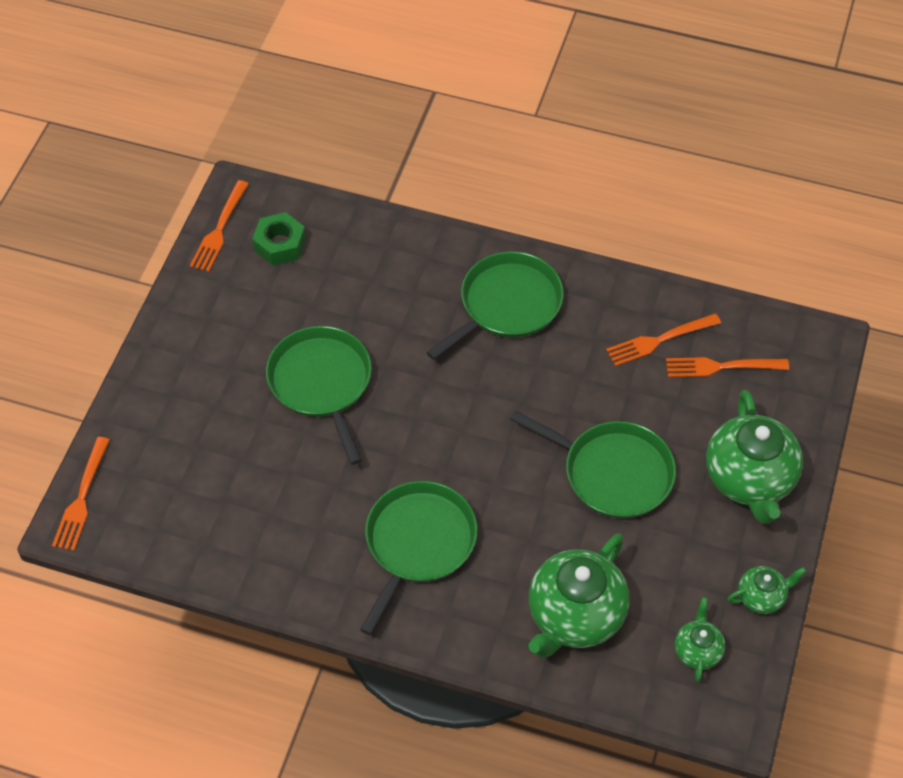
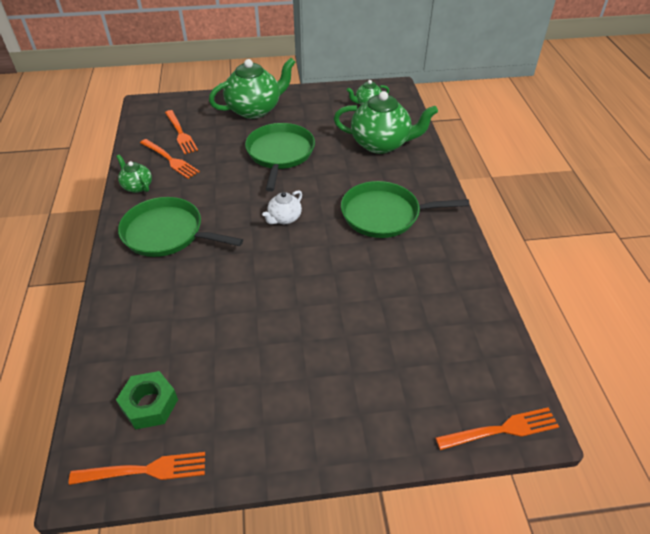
camera: 115 degrees left, 10 degrees down
(322, 383) = (290, 310): green pan -> none
(470, 429) = (284, 218): none -> white teapot
(761, 597) = (323, 93): green teapot -> green teapot (137, 186)

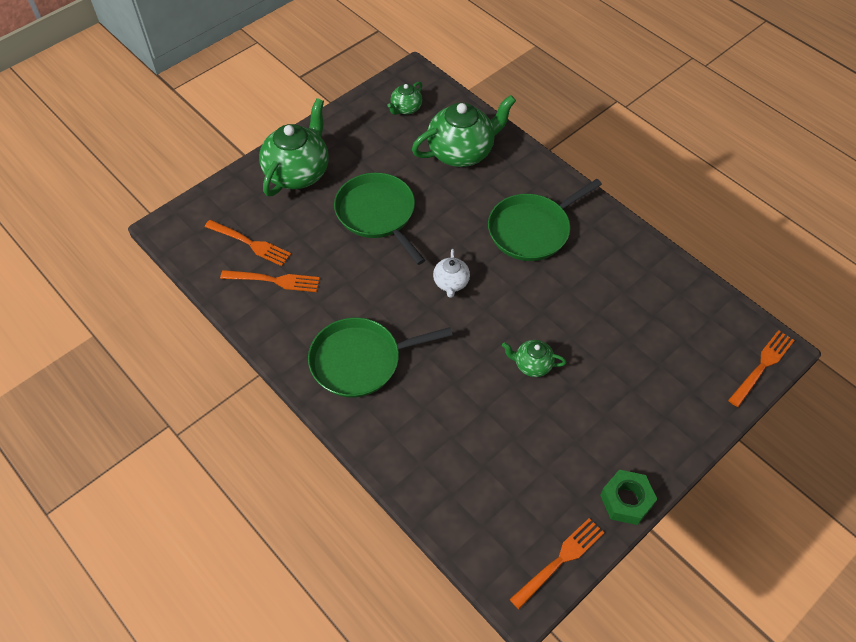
camera: 35 degrees left, 10 degrees up
(137, 186) = (274, 329): green teapot -> green teapot (532, 365)
(149, 404) = (511, 514): green nut -> green nut (626, 500)

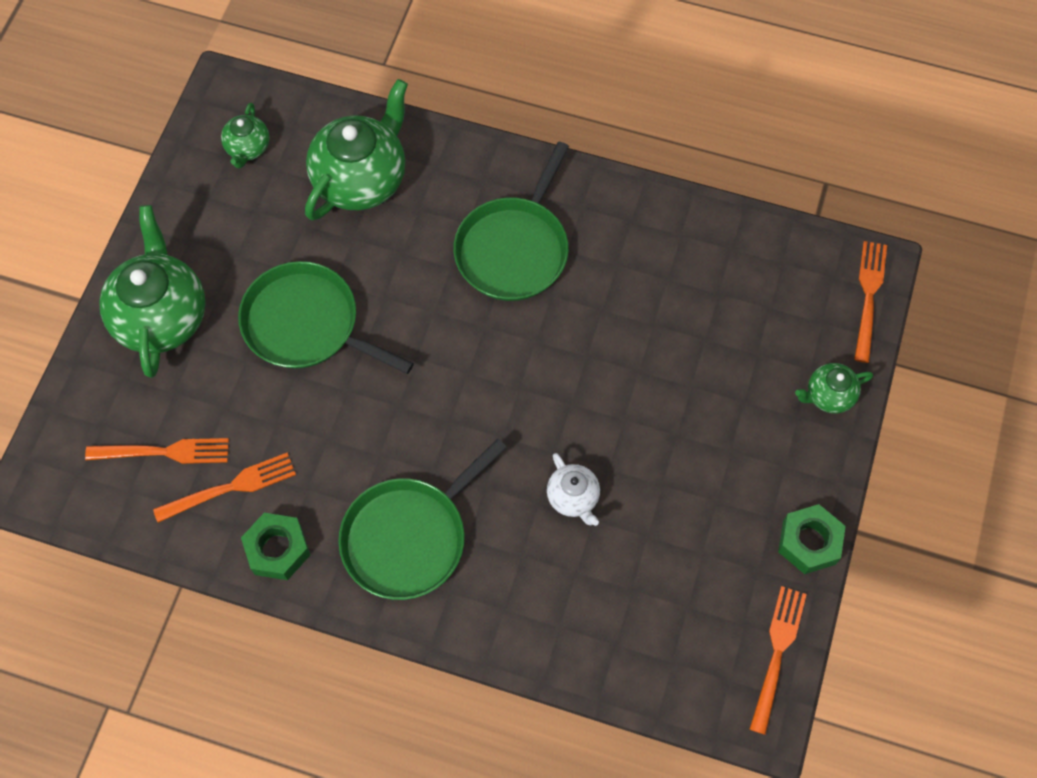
camera: 30 degrees left, 10 degrees up
(277, 328) = (277, 549): none -> green nut
(451, 283) = (457, 374): white teapot -> white teapot (573, 498)
(532, 365) = (616, 432): green teapot -> green teapot (828, 395)

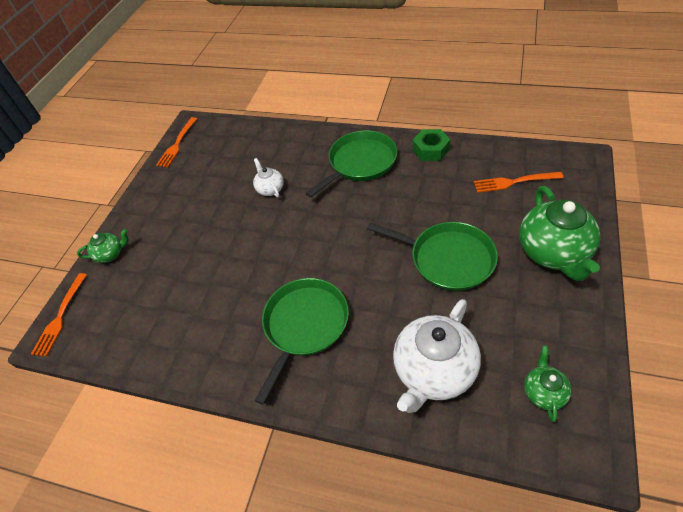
camera: 175 degrees left, 15 degrees down
(230, 487) = (467, 171): orange fork -> none
(361, 179) = (433, 372): green teapot -> white teapot
(809, 542) = (147, 185): green nut -> none

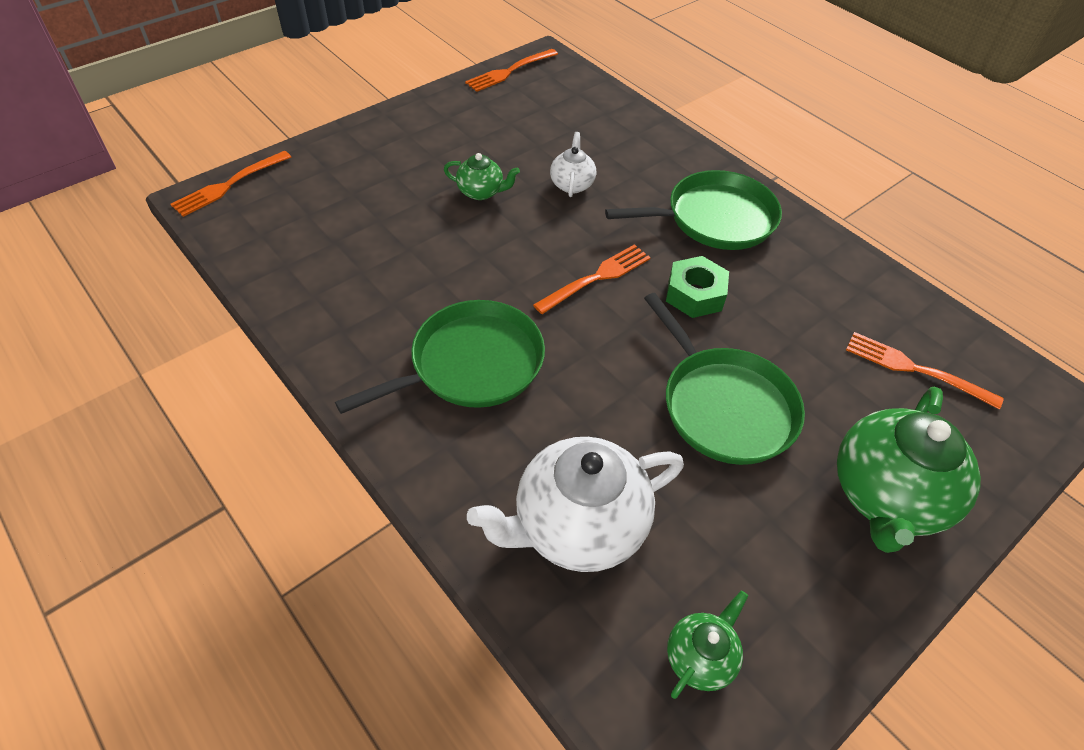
camera: 25 degrees right, 0 degrees up
(111, 254) = (334, 151): green teapot -> green teapot (481, 192)
(328, 233) = (596, 278): none -> orange fork
(431, 150) = (829, 257): green nut -> green nut (695, 294)

